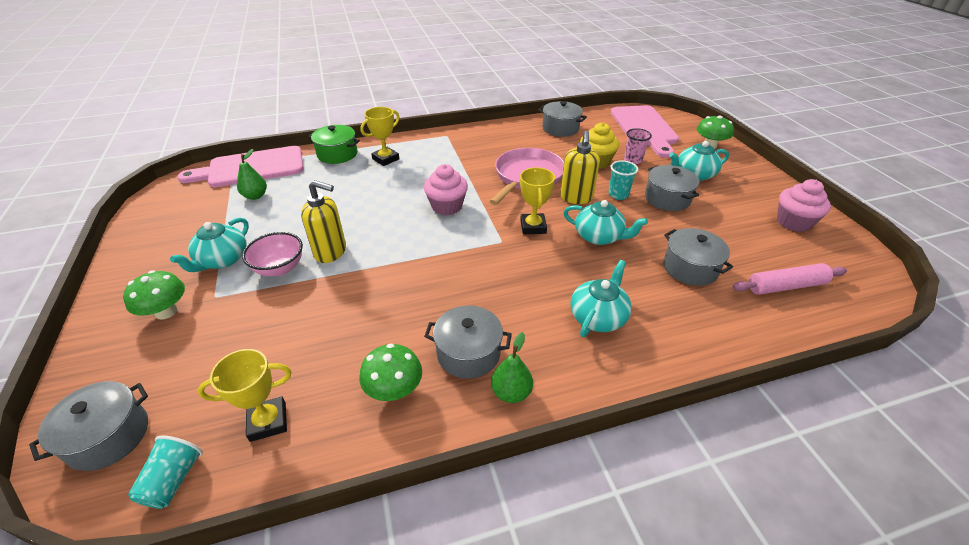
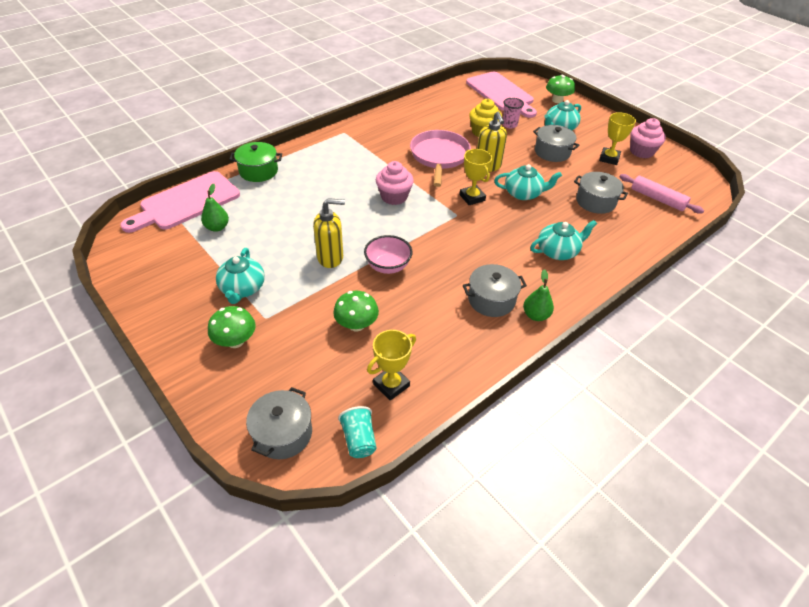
camera: 25 degrees left, 5 degrees up
(279, 268) = (299, 281): pink bowl -> pink bowl (388, 266)
(385, 159) = (307, 166): yellow trophy -> yellow trophy (609, 158)
(394, 390) = (460, 338): green mushroom -> green mushroom (356, 324)
(560, 128) = (436, 106): grey pot -> none
(598, 317) = (558, 251): turquoise teapot -> turquoise teapot turned 60 degrees clockwise
(618, 195) = (516, 157): turquoise cup -> none
(785, 286) = (657, 199): pink rolling pin -> pink rolling pin turned 75 degrees clockwise

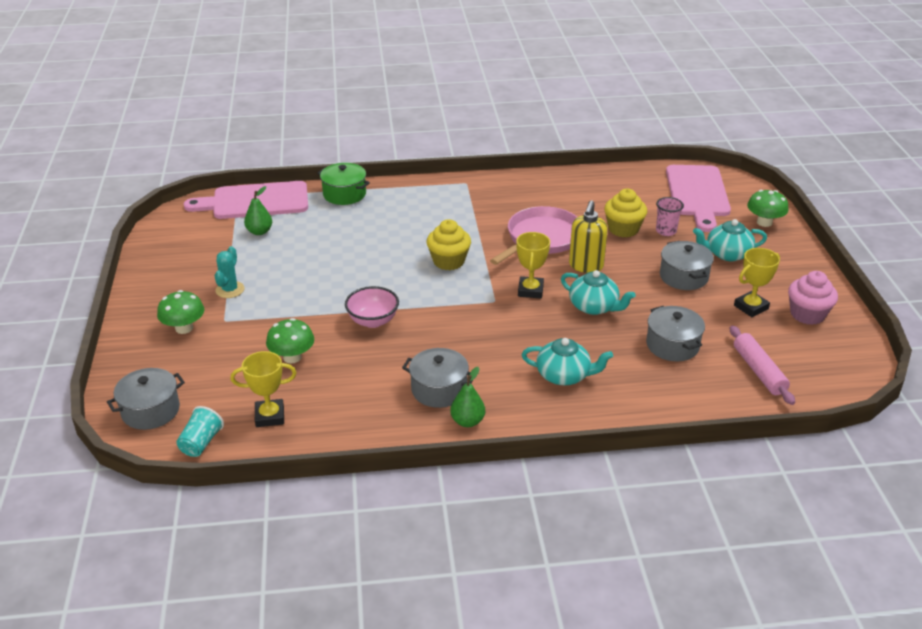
camera: 35 degrees right, 10 degrees down
(242, 288) = (230, 290): turquoise teapot -> turquoise cactus
(330, 258) = (329, 293): yellow soap dispenser -> none
(394, 197) = (448, 261): pink cupcake -> yellow cupcake

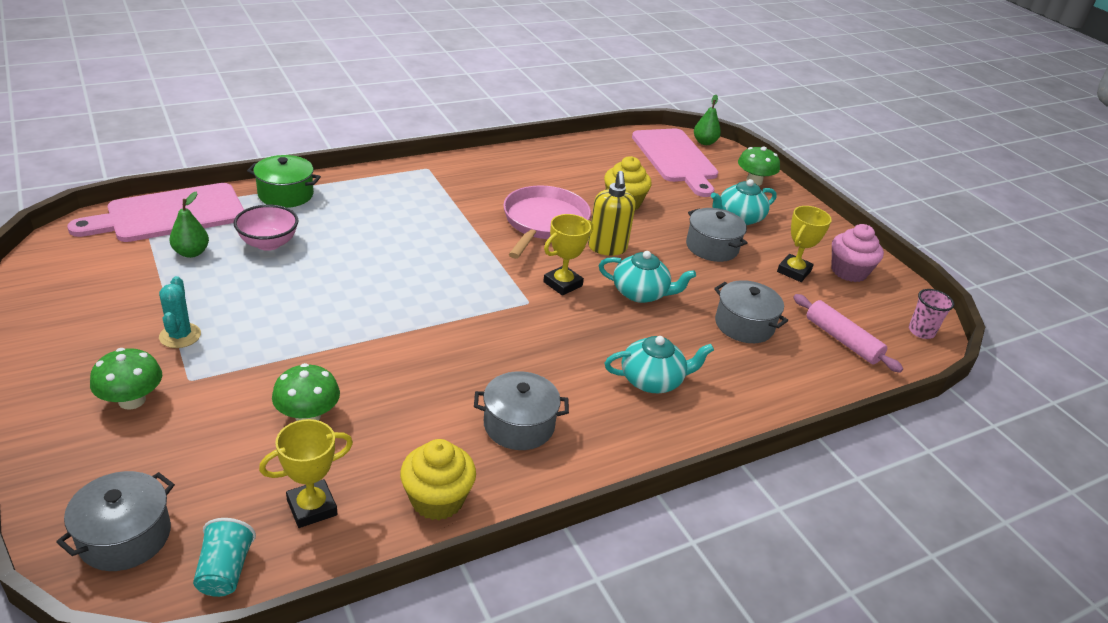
camera: 25 degrees left, 0 degrees up
(373, 321) = (394, 349): pink bowl -> pink bowl (268, 243)
(448, 261) = (452, 261): yellow cupcake -> yellow cupcake (437, 500)
(467, 421) = (573, 460): green pear -> green pear (704, 142)
(530, 290) = (562, 284): yellow trophy -> yellow trophy turned 60 degrees clockwise
(666, 231) = (667, 200): pink cup -> pink cup (921, 331)

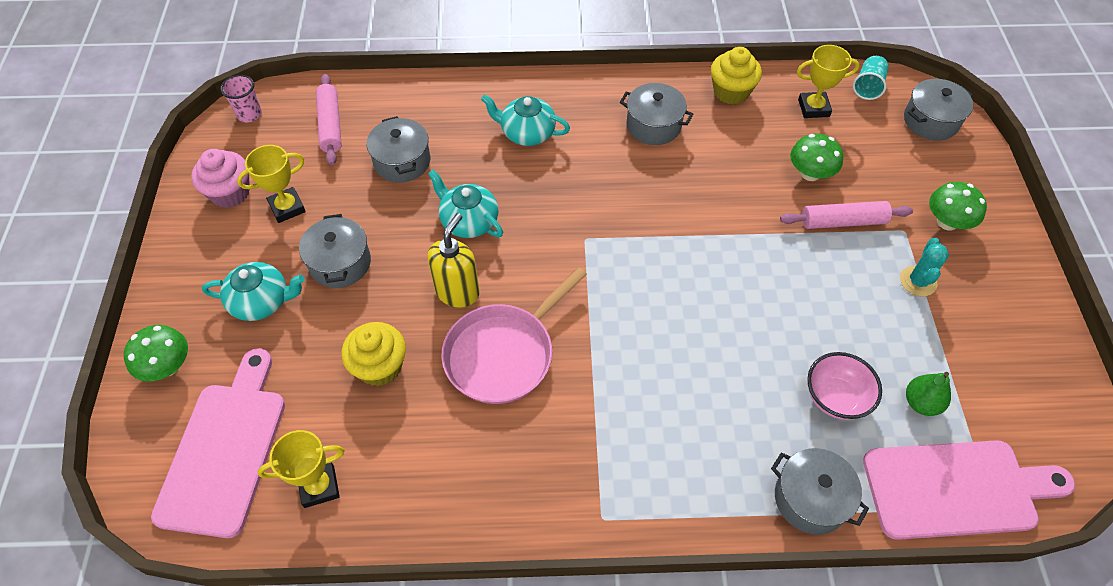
camera: 150 degrees left, 20 degrees up
(264, 373) = (843, 221): none -> pink rolling pin
(285, 194) = (810, 499): green pot -> grey pot
(562, 284) = (538, 253): yellow trophy -> yellow trophy (319, 486)
(704, 142) = (139, 484): green pear -> none

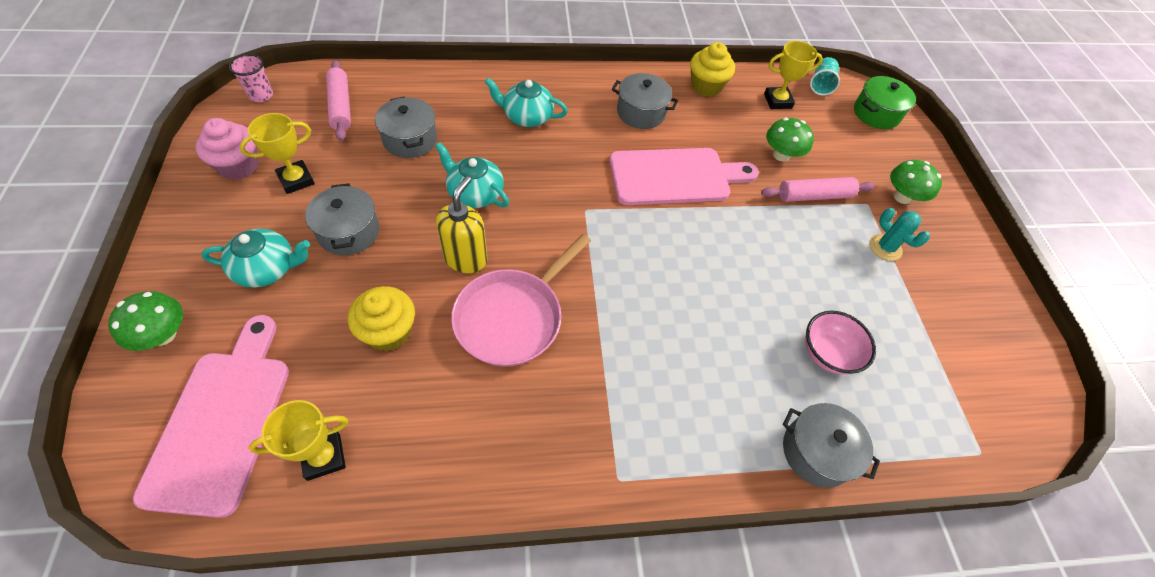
camera: 10 degrees left, 0 degrees up
(918, 281) = (885, 247): turquoise cactus -> turquoise cactus turned 45 degrees counterclockwise
(921, 403) = (904, 357): green pear -> none
(930, 121) = (876, 113): grey pot -> green pot
(956, 488) = (947, 437): pink cutting board -> pink cutting board (675, 176)

